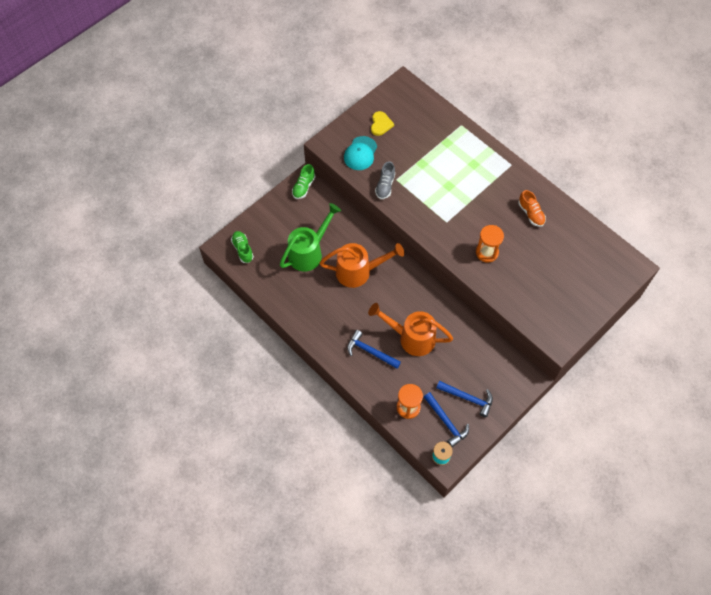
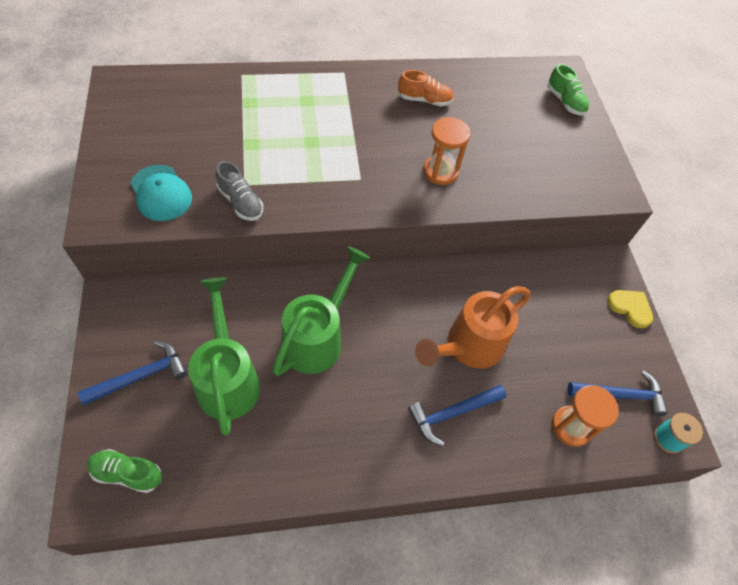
camera: 60 degrees left, 5 degrees down
(303, 187) = (119, 308): green shoe -> green shoe (565, 102)
(358, 272) = (317, 338): orange watering can -> green watering can
(380, 124) = (145, 142): yellow heart -> yellow heart (630, 308)
(468, 398) = (600, 345): blue hammer -> blue hammer (141, 376)

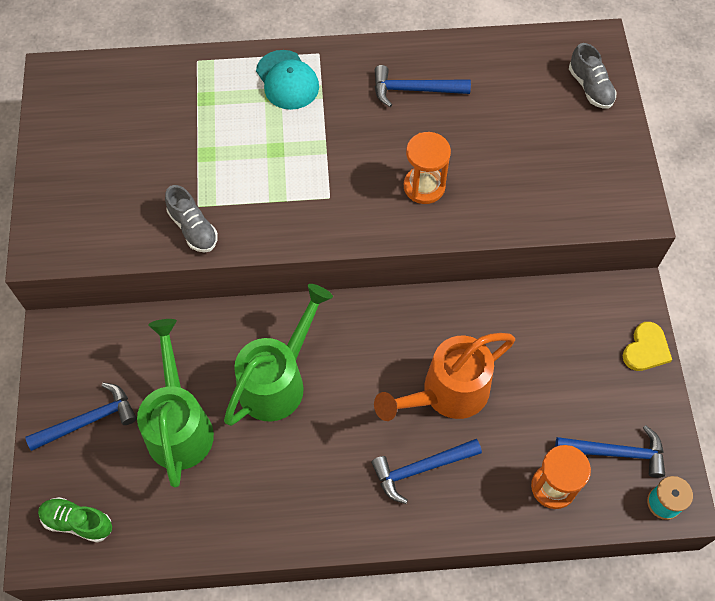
camera: 10 degrees right, 5 degrees up
(161, 193) = (106, 218): turquoise cap -> turquoise cap (287, 80)
(424, 100) = (414, 90): orange shoe -> blue hammer
(565, 102) = (590, 87): green shoe -> grey shoe
(630, 308) = (646, 349): yellow heart -> yellow heart turned 75 degrees clockwise

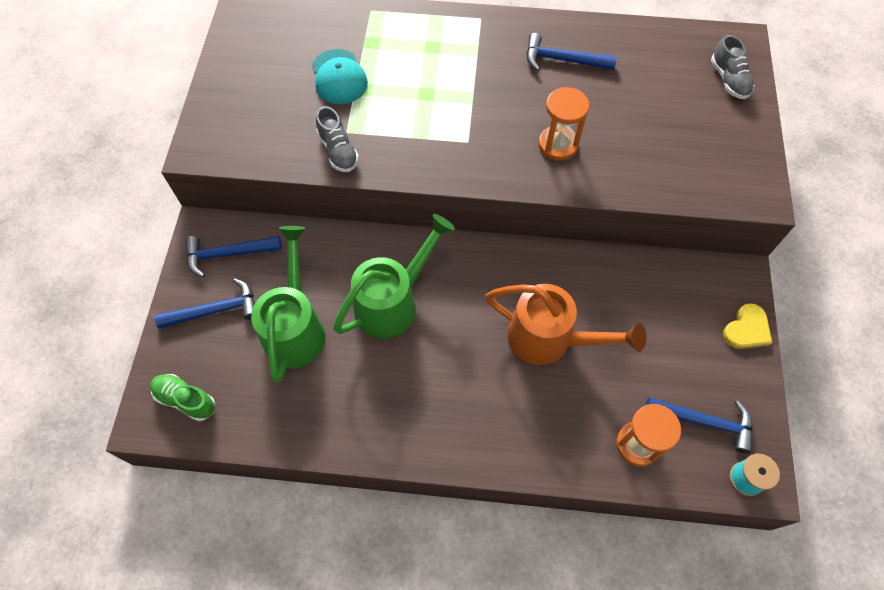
camera: 10 degrees right, 0 degrees up
(287, 80) = (448, 37): turquoise cap -> turquoise cap (339, 77)
(421, 469) = (512, 405): blue hammer -> blue hammer (228, 254)
(447, 393) = (549, 339): orange watering can -> orange watering can turned 135 degrees counterclockwise

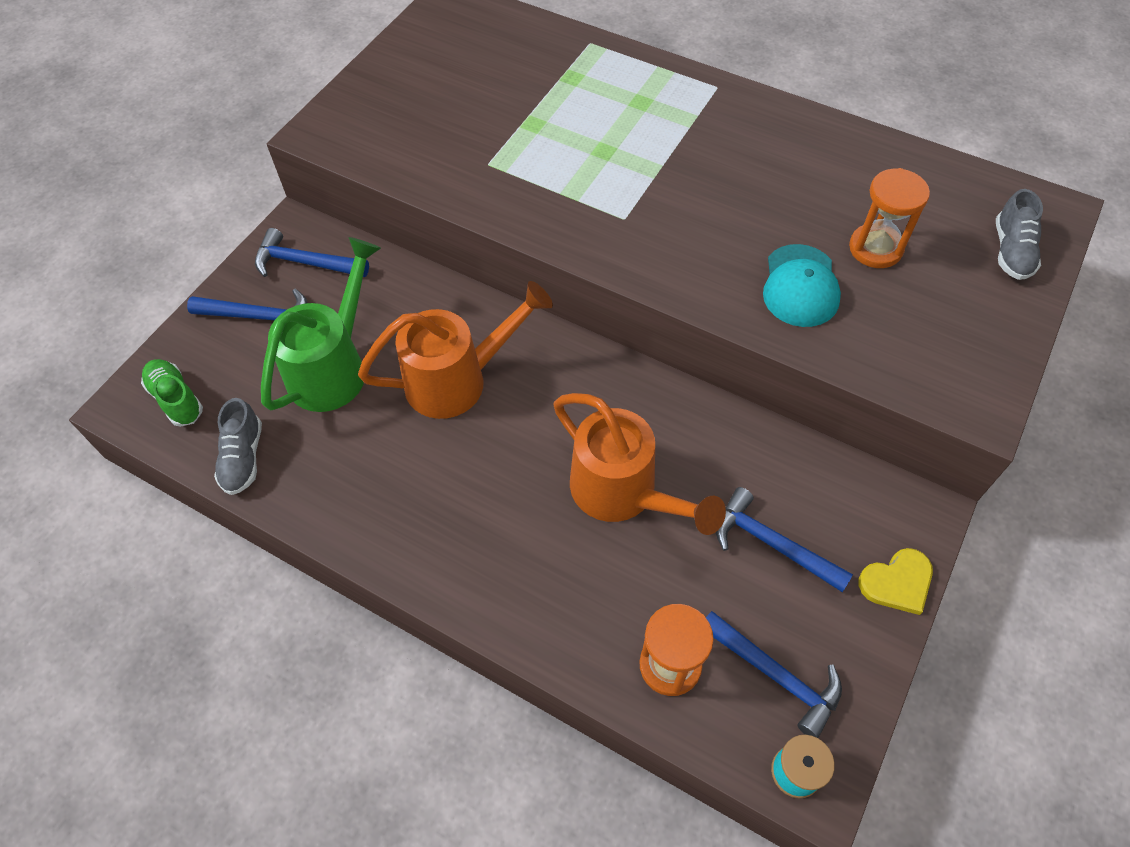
camera: 25 degrees right, 5 degrees down
(338, 151) = (467, 181): grey shoe -> grey shoe (243, 458)
(339, 77) = (513, 103): turquoise cap -> turquoise cap (800, 286)
(393, 302) = (457, 380): green watering can -> orange watering can
(558, 145) = (735, 257): orange hourglass -> orange hourglass (875, 248)
(562, 60) = (795, 163): blue hammer -> blue hammer (772, 544)

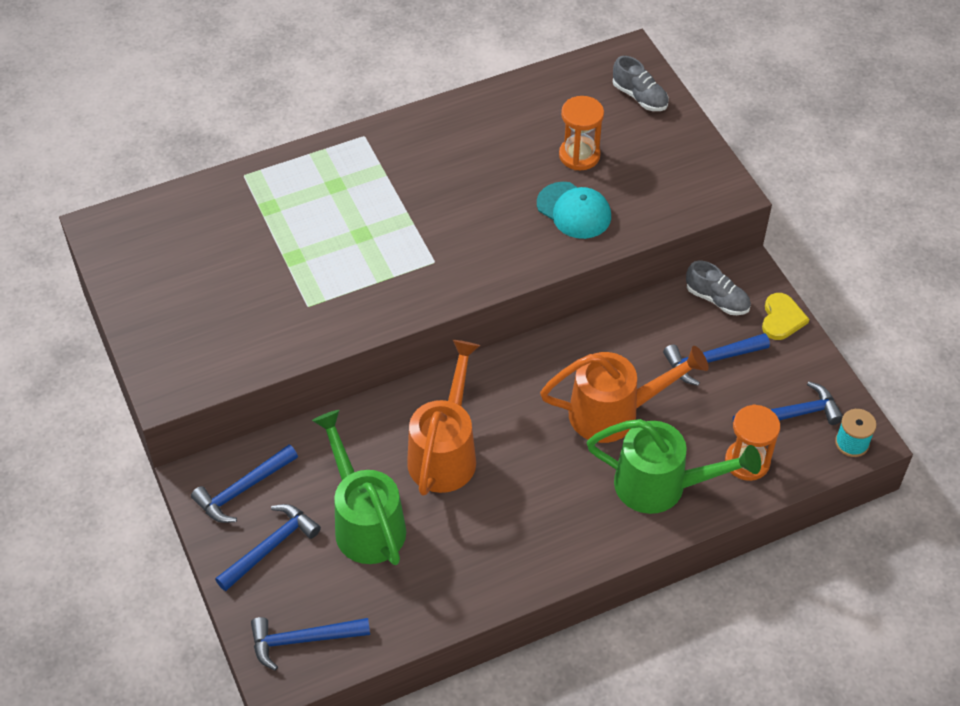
camera: 55 degrees left, 5 degrees down
(176, 399) = (303, 640): green shoe -> blue hammer
(243, 458) = (398, 620): grey shoe -> grey shoe (717, 299)
(567, 594) = (661, 486): none -> green watering can

